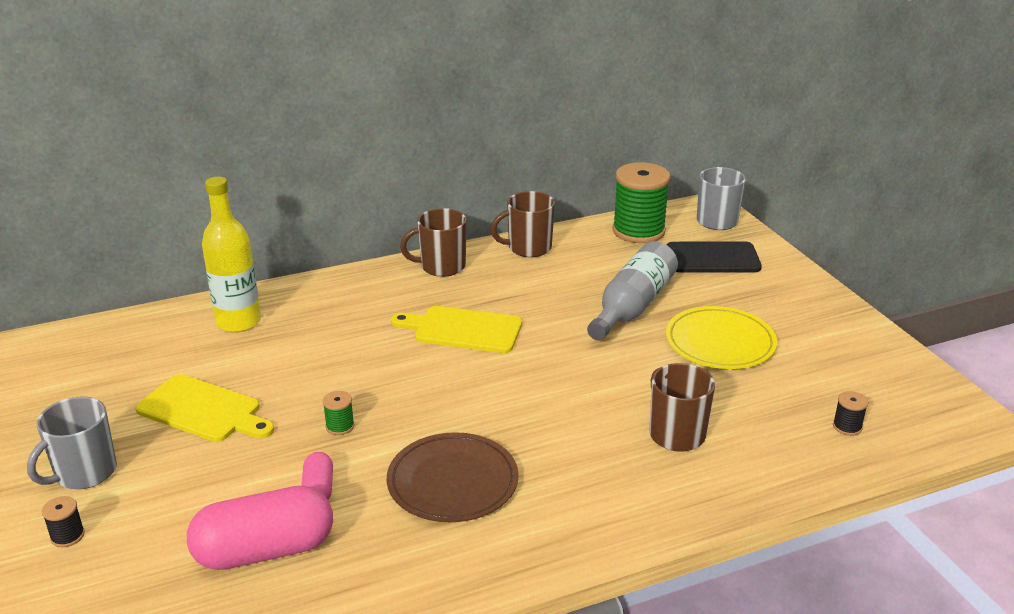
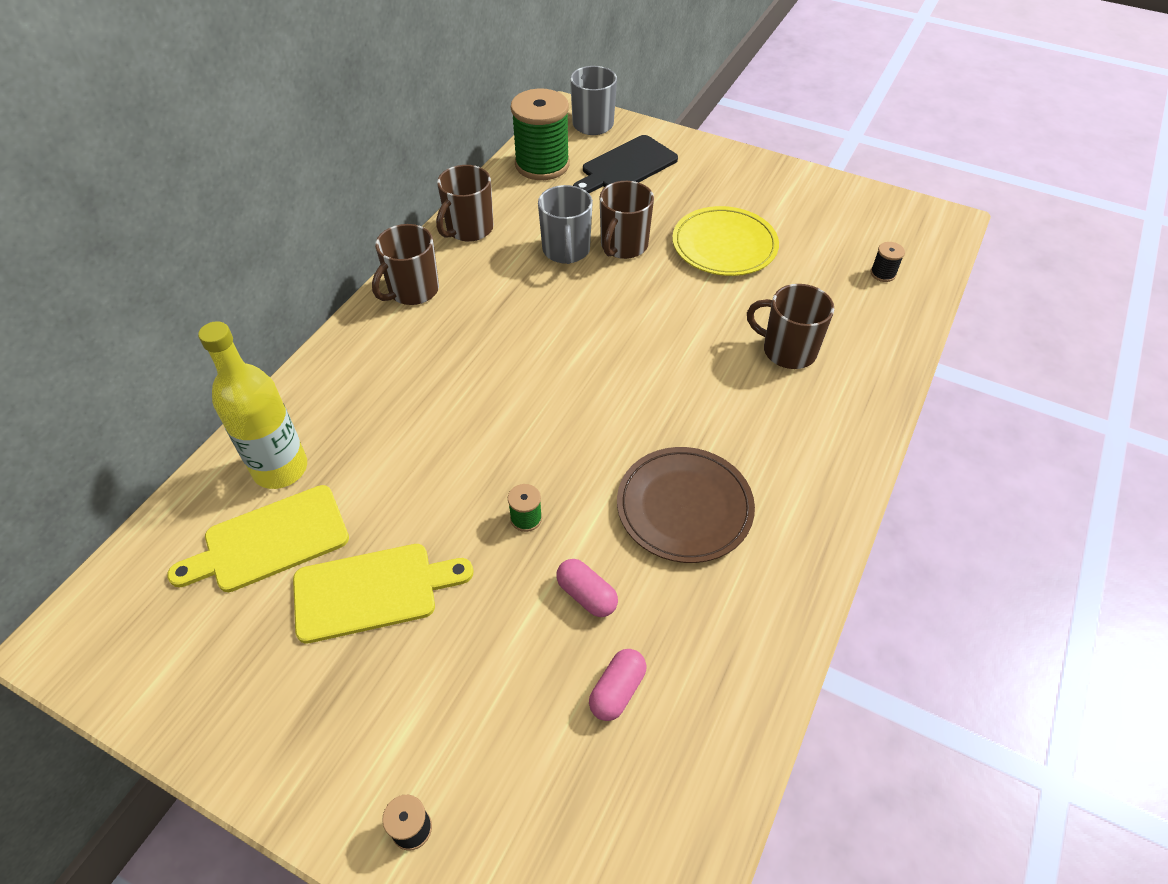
camera: 40 degrees left, 20 degrees up
(84, 473) = (336, 749): grey mug -> grey mug (566, 251)
(265, 551) = (617, 691): pink capsule -> pink capsule, size x0.49
(463, 330) = (513, 348): yellow cutting board -> yellow cutting board (270, 540)
(632, 306) = (623, 246): grey bottle -> brown mug

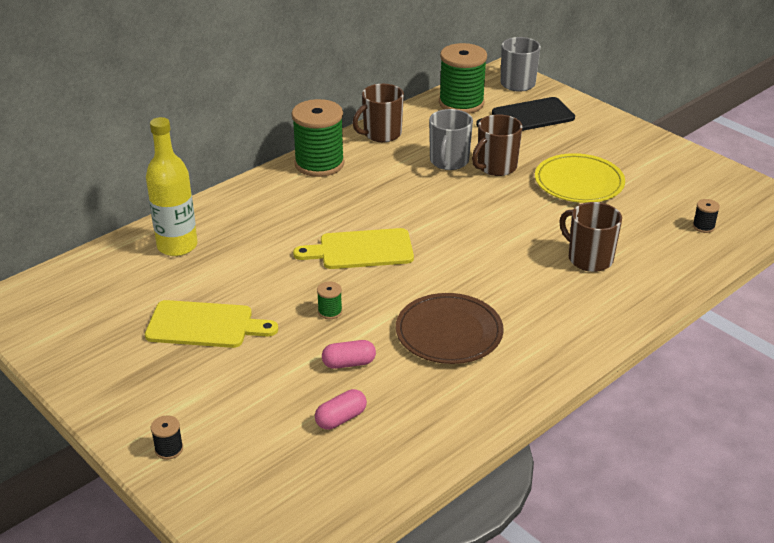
camera: 20 degrees right, 15 degrees down
(270, 540) = (152, 283): yellow cutting board -> yellow cutting board (361, 250)
(412, 291) = (319, 164): brown mug -> green spool
(586, 595) = (349, 363): pink capsule -> pink capsule turned 75 degrees counterclockwise

